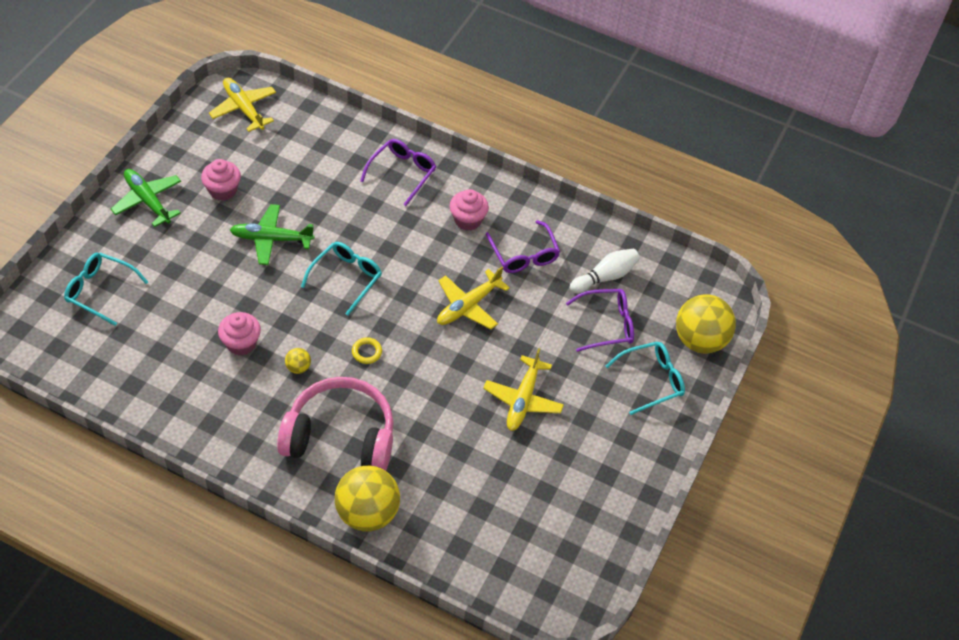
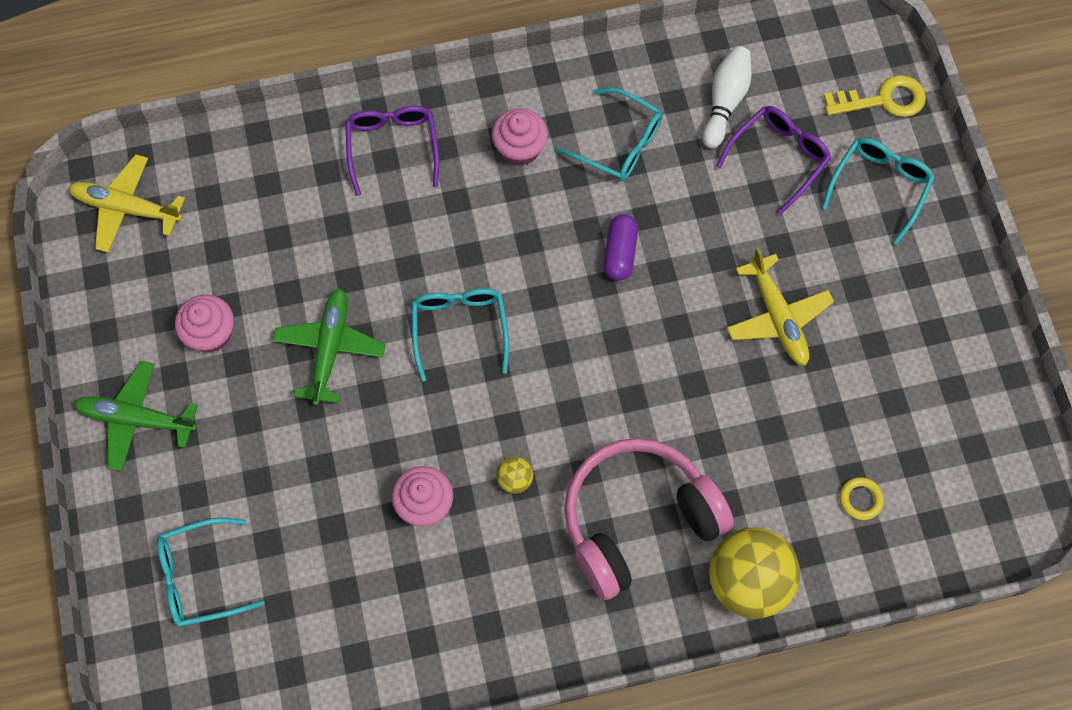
camera: 35 degrees left, 15 degrees up
(272, 239) = (330, 349): green plane -> green plane turned 135 degrees clockwise
(367, 352) = (568, 399): yellow ring -> yellow ring (860, 499)
(468, 305) = (620, 253): yellow plane -> purple capsule
(524, 255) = (619, 143): purple glasses -> turquoise glasses
(699, 340) = (883, 100): yellow ball -> yellow key

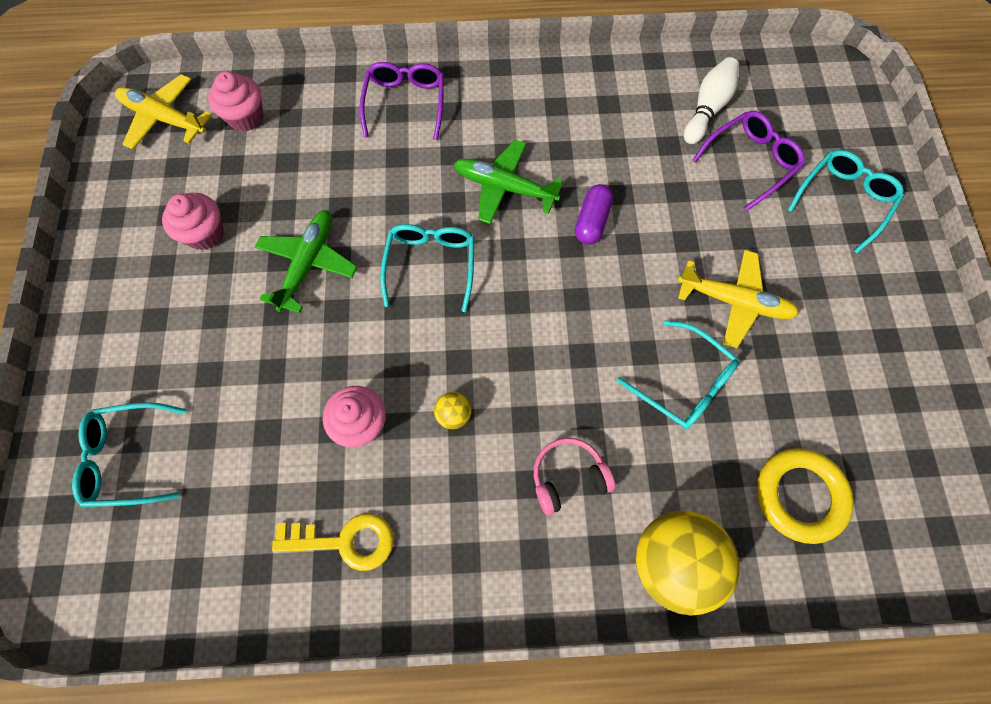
camera: 10 degrees right, 0 degrees up
(137, 419) = (116, 298): green plane -> green plane (505, 188)
(520, 149) = (517, 120): pink cupcake -> pink cupcake (246, 117)
(619, 143) = (606, 129): turquoise glasses -> turquoise glasses (684, 383)
(638, 520) = (568, 477): pink headphones -> pink headphones, size x0.48
(777, 316) = (733, 301): yellow plane -> yellow plane turned 60 degrees counterclockwise
(860, 499) = (800, 496): yellow ring -> yellow ring, size x2.03
(883, 100) = (853, 127): yellow key -> yellow key (345, 541)

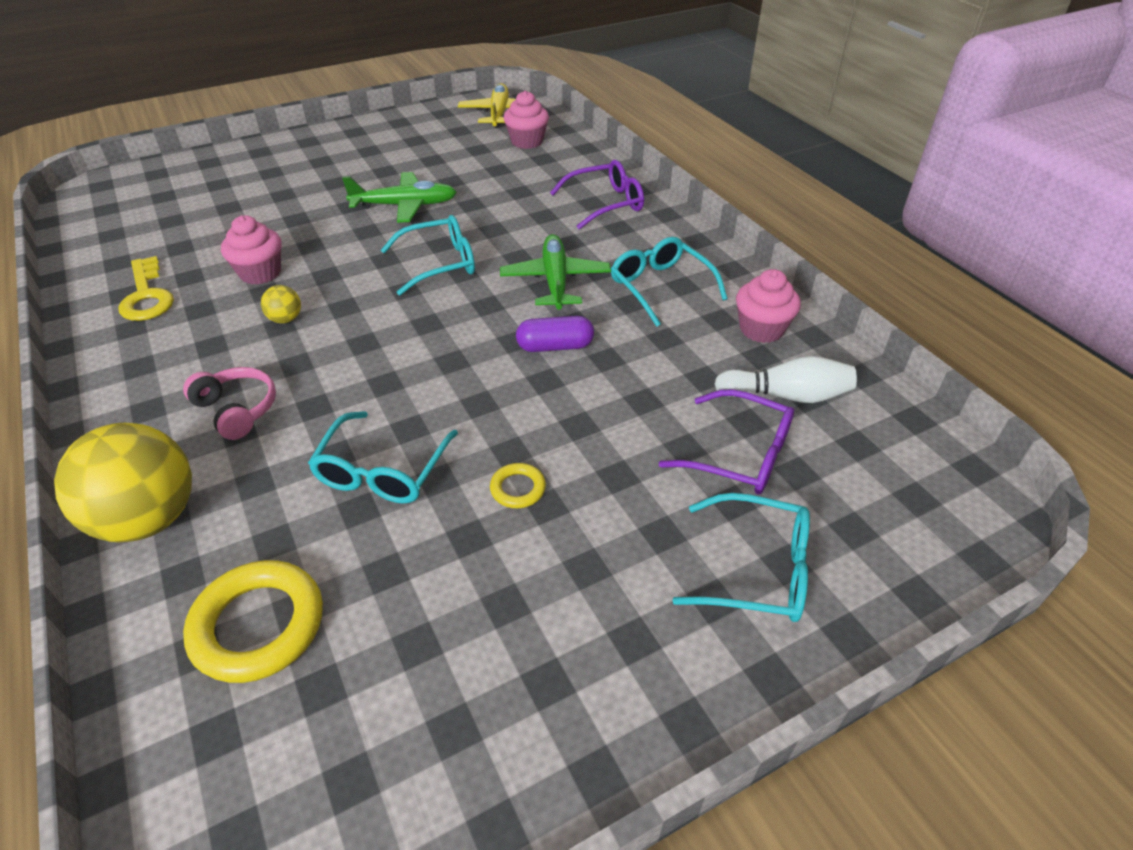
camera: 65 degrees right, 25 degrees down
(128, 458) = (201, 185): turquoise glasses -> turquoise glasses (660, 287)
(205, 234) = (406, 157): pink cupcake -> pink cupcake (761, 329)
(733, 301) = (518, 488): yellow plane -> yellow ring

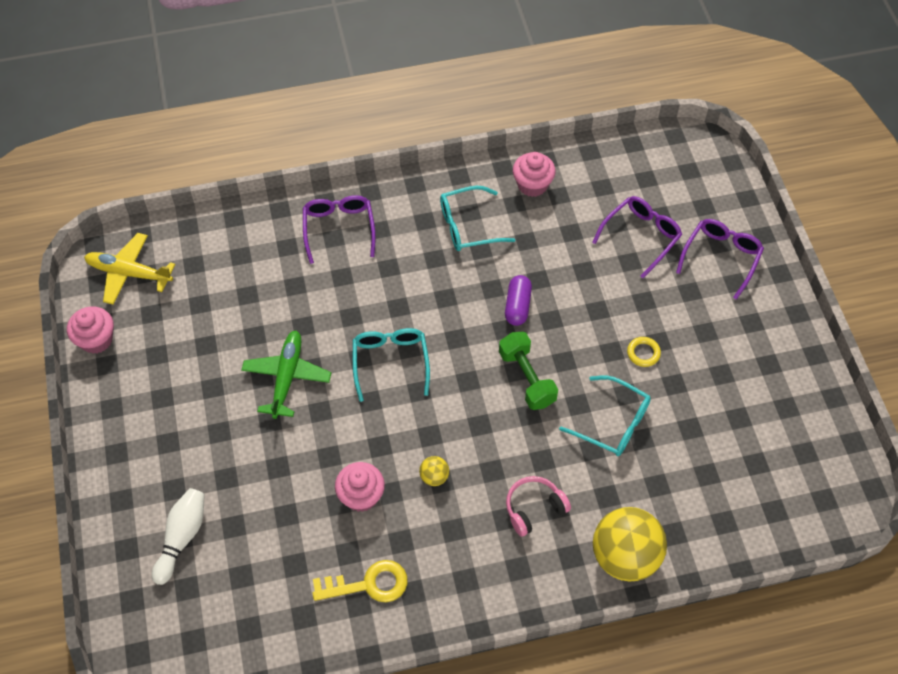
camera: 75 degrees left, 15 degrees up
(258, 625) = (714, 492): yellow ring -> none
(442, 372) = (527, 378): none -> green dumbbell
(527, 141) = (201, 261): pink cupcake -> pink cupcake (96, 340)
(555, 281) = (439, 289): green plane -> none
(757, 570) = (721, 257): turquoise glasses -> purple glasses
(786, 395) = (598, 196): white bowling pin -> white bowling pin (182, 537)

